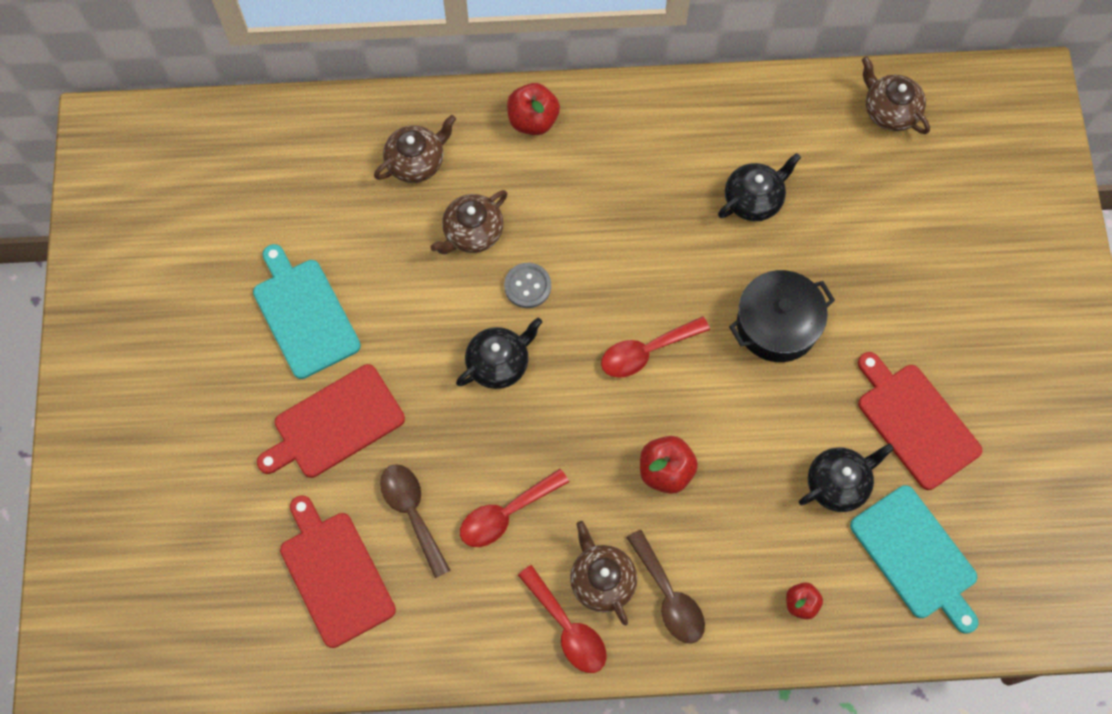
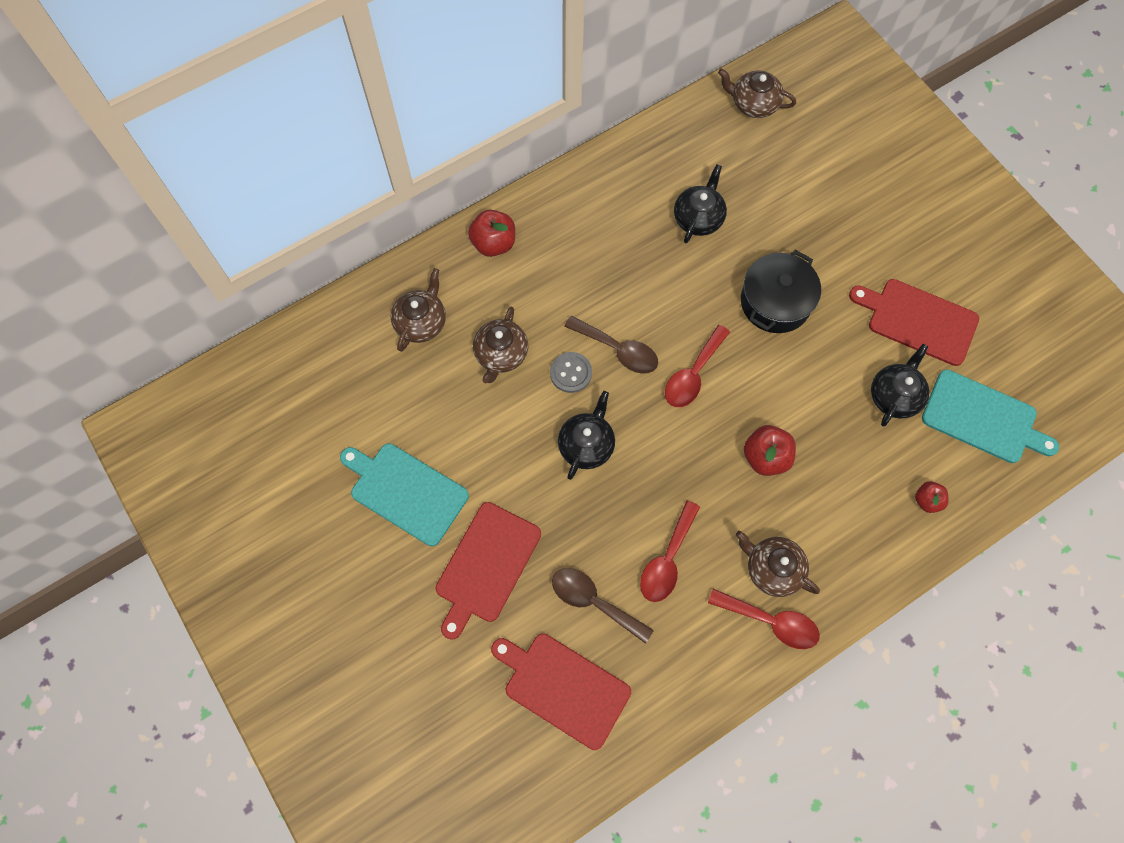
camera: 30 degrees left, 0 degrees up
(669, 596) = (830, 552): brown spoon -> brown spoon (618, 350)

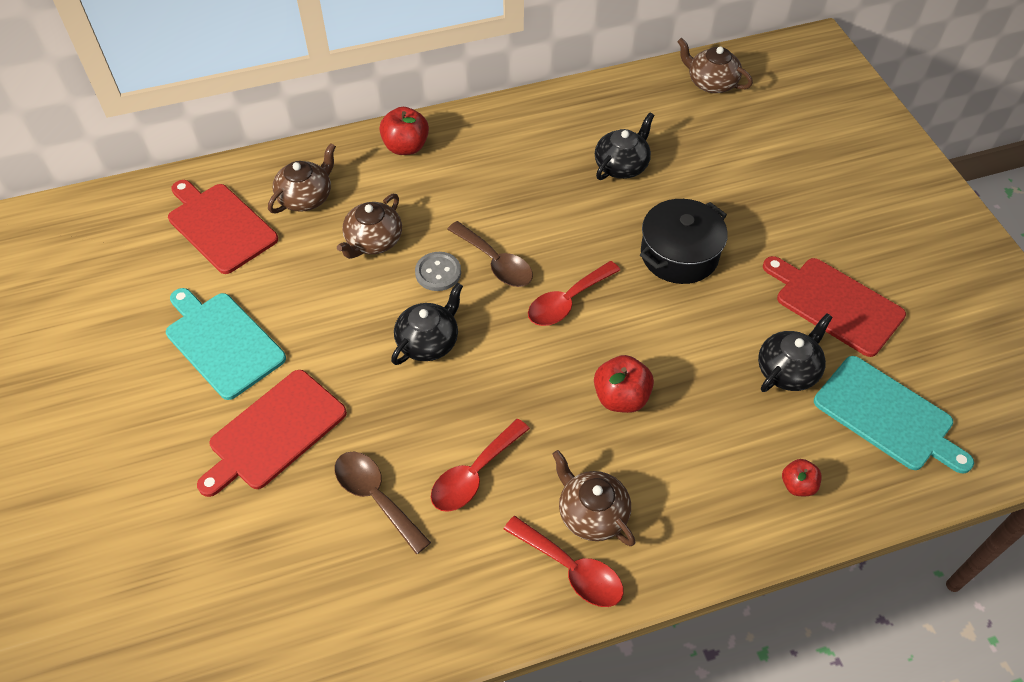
camera: 15 degrees right, 15 degrees down
(563, 687) = (305, 578): red cutting board -> red cutting board (220, 226)

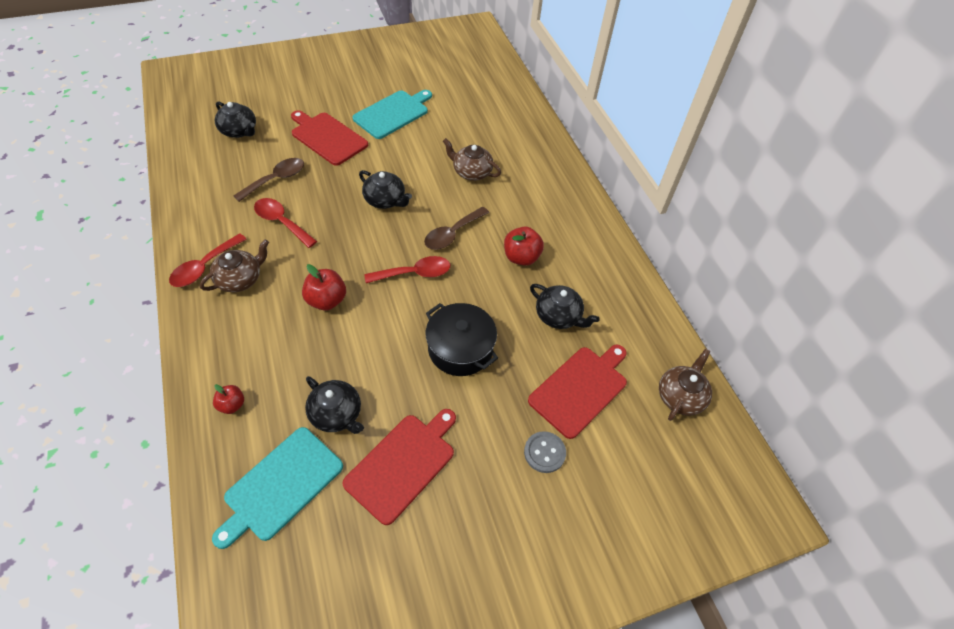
camera: 85 degrees right, 0 degrees up
(220, 226) = (483, 105): red cutting board -> red cutting board (580, 389)
(238, 580) = (239, 131): none -> black teapot
(306, 197) = (509, 139): brown teapot -> none
(406, 147) = (562, 186): red apple -> red apple (521, 257)
(438, 272) = (443, 204): grey button -> grey button (544, 452)
(567, 302) = (415, 273): red spoon -> red spoon turned 120 degrees clockwise

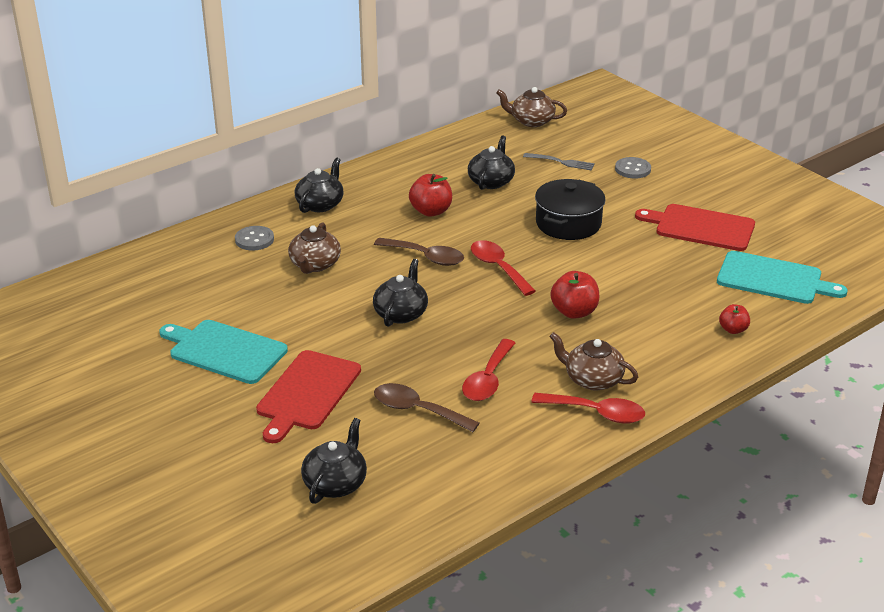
camera: 105 degrees left, 20 degrees down
(336, 414) = (688, 270): black teapot -> black teapot (320, 204)
(520, 150) = (254, 240): none -> grey button
(580, 389) = (561, 162): red cutting board -> grey fork

